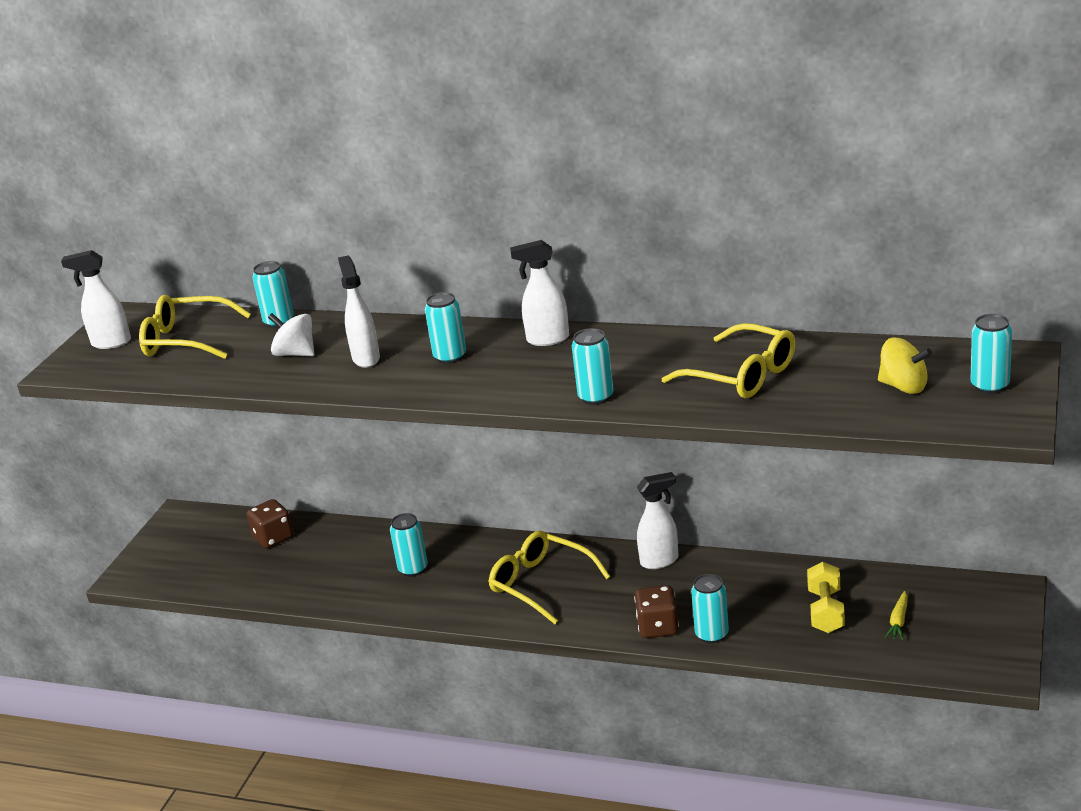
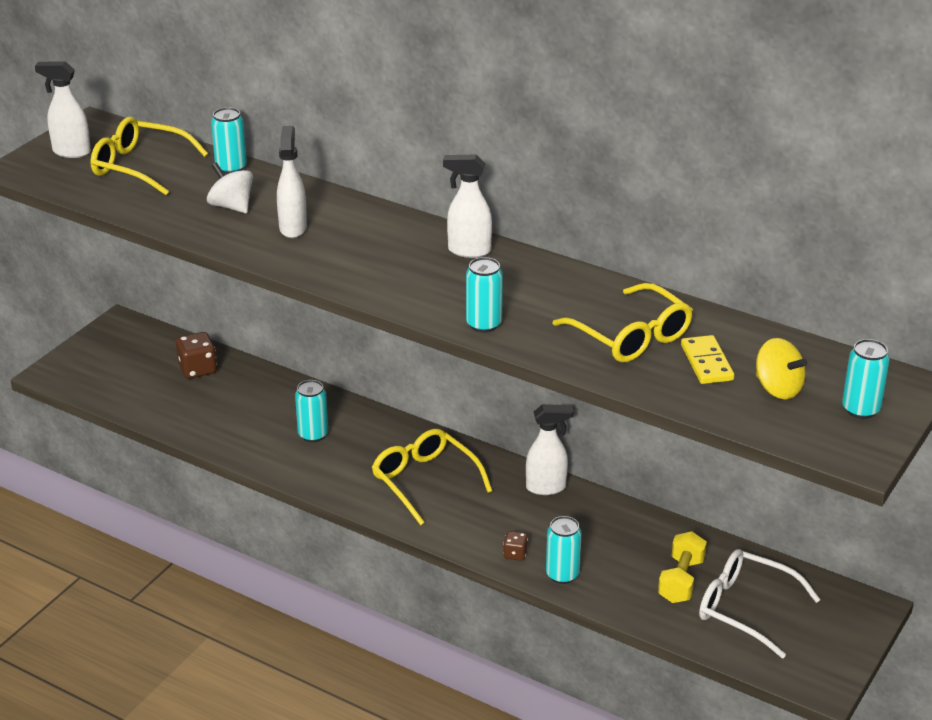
camera: 10 degrees right, 5 degrees up
(450, 357) = (370, 246): turquoise can -> none
(658, 627) = (515, 554): brown dice -> brown dice, size x0.56
(825, 381) = (706, 363): none -> yellow domino
(898, 621) = (746, 609): yellow carrot -> white glasses

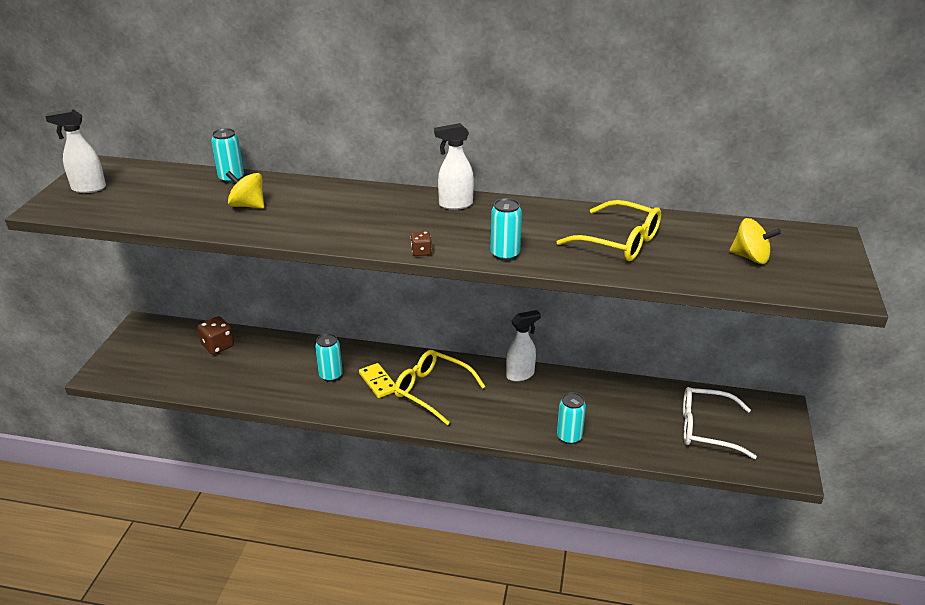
camera: 20 degrees left, 0 degrees up
(140, 166) = (154, 189): yellow glasses -> none
(231, 206) = (248, 205): white spinning top -> yellow spinning top
(293, 228) = (307, 212): white spray bottle -> none
(515, 554) = (527, 429): brown dice -> brown dice (421, 252)
(681, 580) = (651, 419): yellow dumbbell -> none
(706, 363) = (686, 249): yellow domino -> yellow domino (378, 382)
(860, 409) = (817, 260): turquoise can -> none

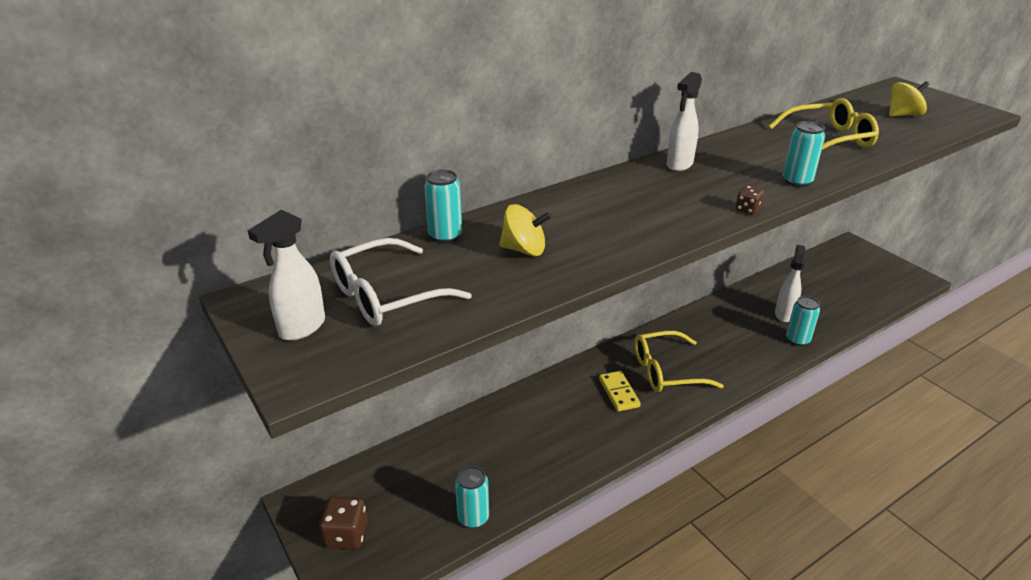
camera: 45 degrees left, 0 degrees up
(218, 346) = (427, 463): brown dice -> brown dice (346, 535)
(248, 205) = (524, 250): yellow spinning top -> yellow spinning top turned 150 degrees counterclockwise
(331, 375) = (574, 414): turquoise can -> turquoise can (473, 517)
(378, 382) = (618, 393): yellow domino -> yellow domino turned 60 degrees clockwise
(520, 375) = (698, 318): white spray bottle -> white spray bottle (784, 314)
(707, 429) = (846, 282): white glasses -> white glasses (387, 295)

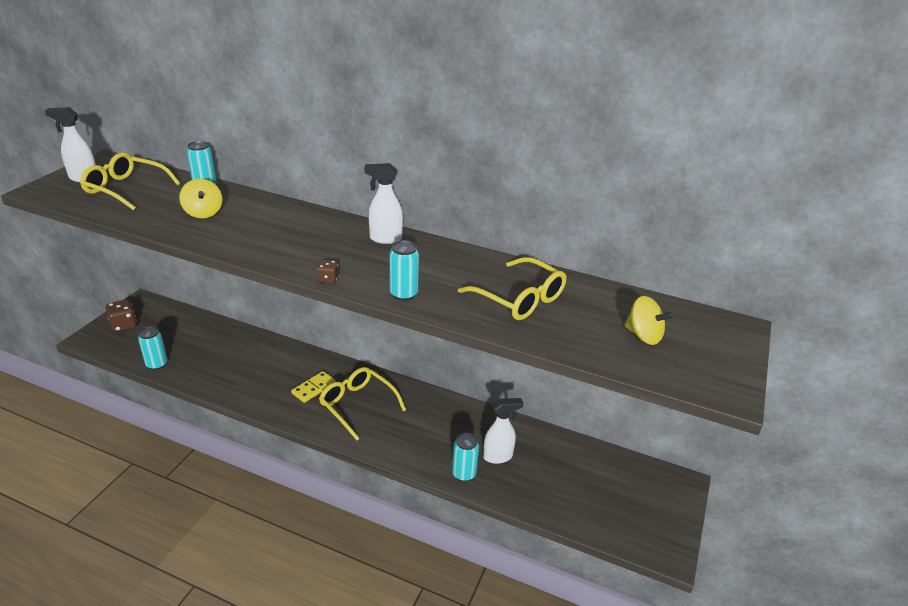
camera: 55 degrees right, 0 degrees up
(387, 295) = (126, 189): white glasses -> yellow glasses

